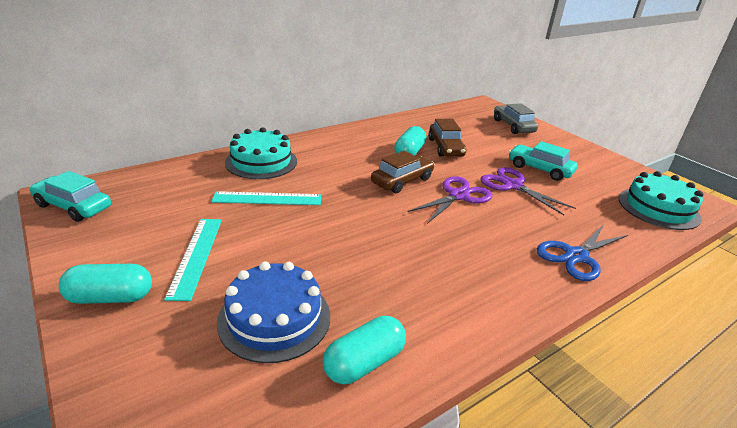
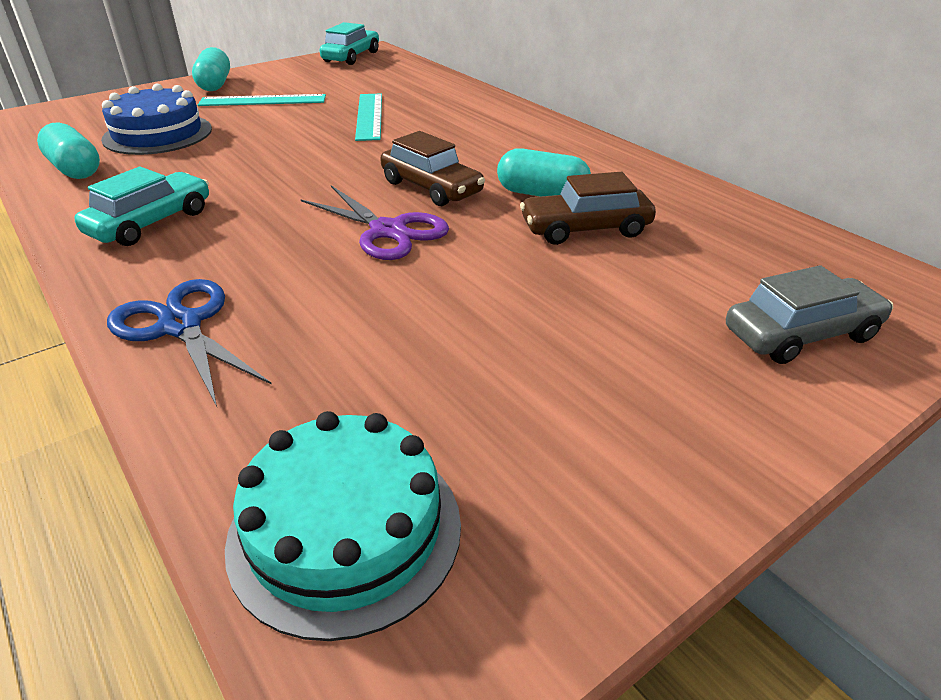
camera: 90 degrees right, 5 degrees up
(261, 162) = (463, 106): turquoise cake -> none
(513, 185) = (436, 291): purple scissors -> none
(539, 169) = (529, 339): turquoise car -> turquoise car (151, 223)

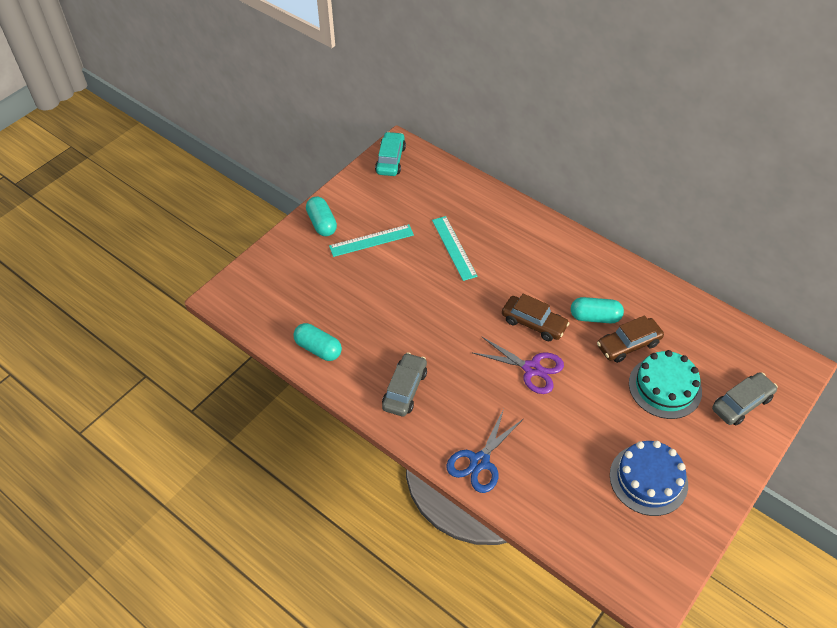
camera: 15 degrees left, 15 degrees up
(151, 223) = (405, 389): turquoise car -> grey car
(158, 134) = (335, 298): blue cake -> blue cake (648, 479)
(181, 326) = (479, 461): blue scissors -> blue scissors turned 90 degrees counterclockwise
(345, 530) = (610, 544): turquoise cake -> turquoise cake (665, 387)

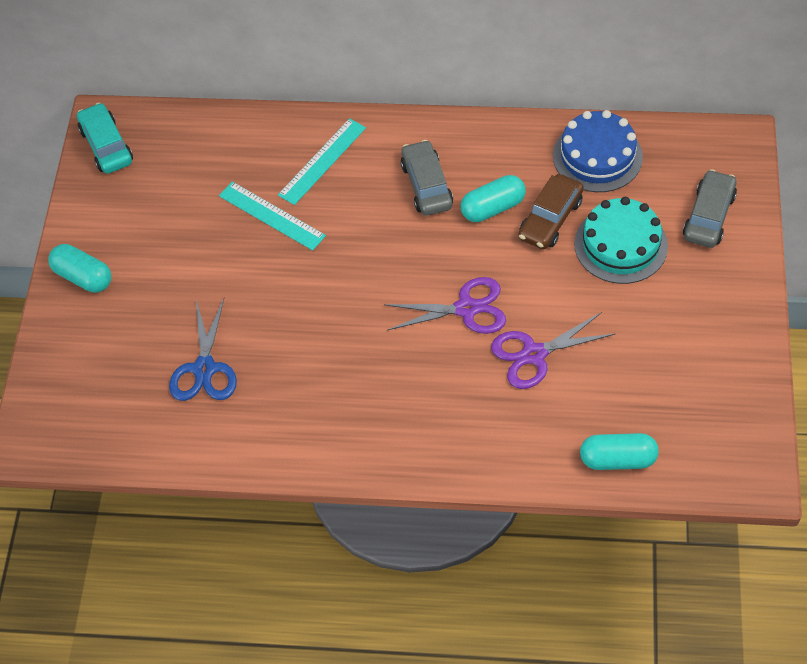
camera: 30 degrees left, 5 degrees up
(318, 348) = (203, 433): turquoise capsule -> turquoise capsule (617, 459)
(371, 240) = (164, 263): turquoise ruler -> turquoise ruler (322, 161)
(405, 389) = (342, 418): grey car -> grey car (426, 185)
(479, 461) = (485, 447): blue scissors -> blue scissors (204, 369)
(533, 323) = (431, 254): brown car -> none
(555, 422) = (534, 354): none -> purple scissors
(648, 479) = (671, 356): blue cake -> blue cake (597, 156)

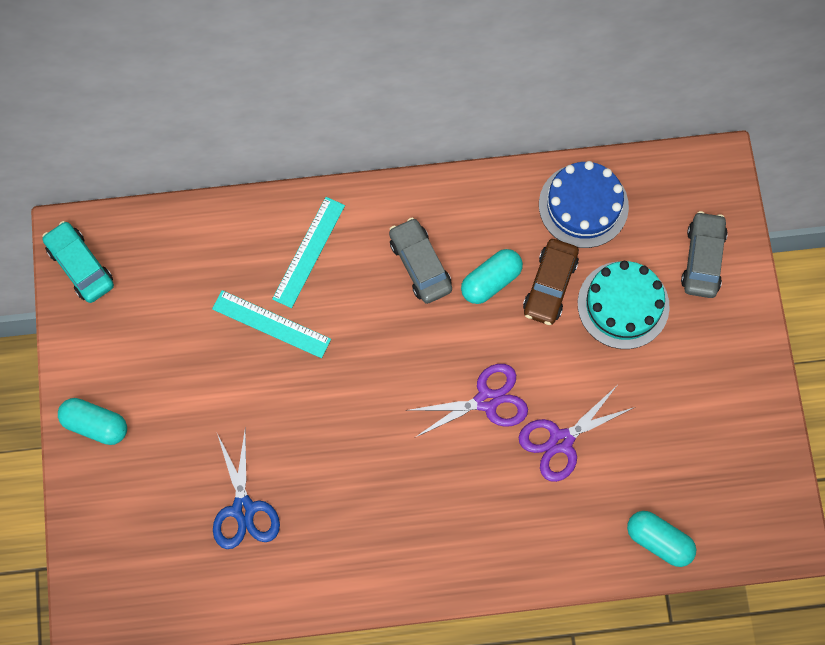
camera: 15 degrees left, 15 degrees up
(617, 459) = (659, 541): turquoise capsule -> turquoise capsule turned 45 degrees clockwise

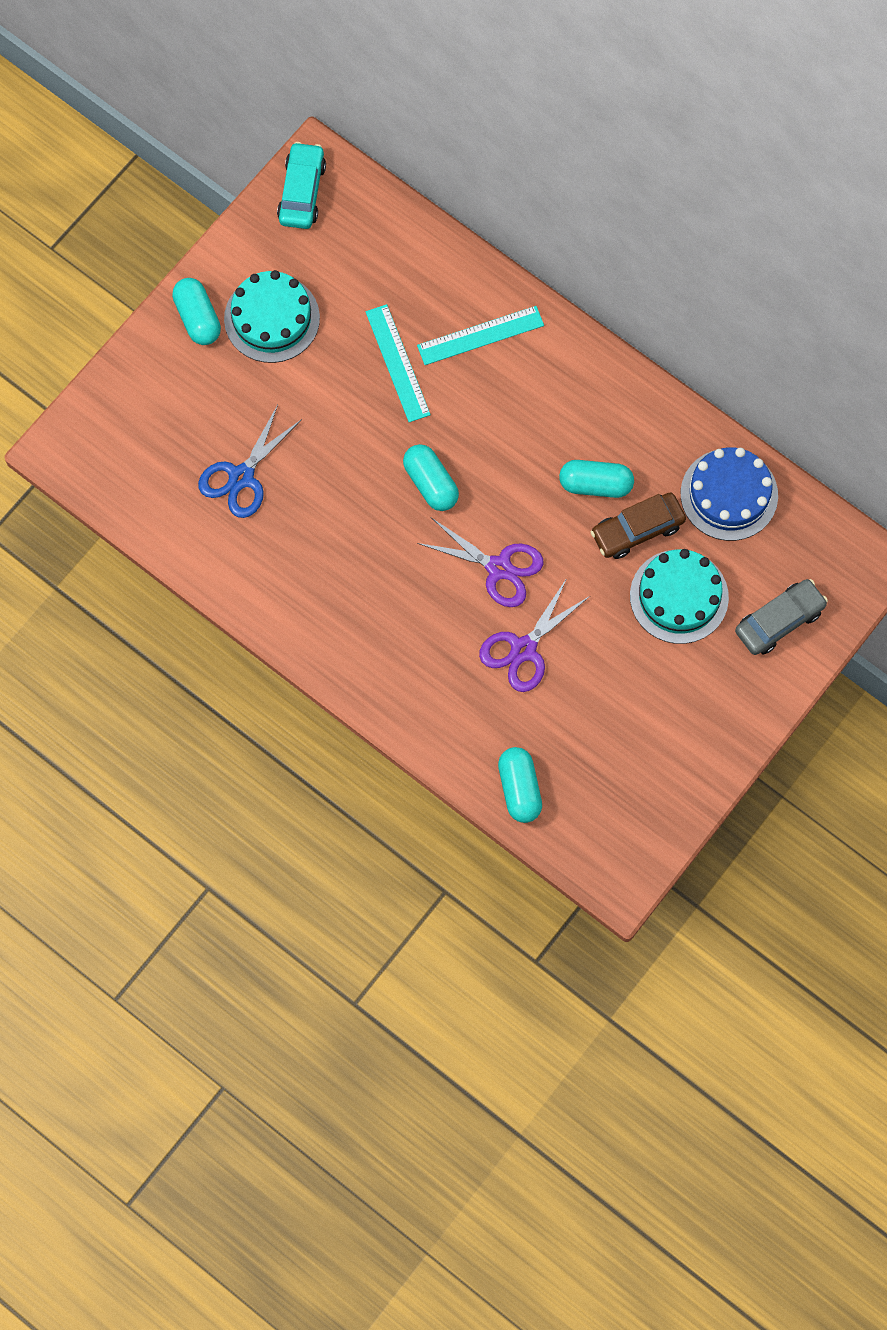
camera: 45 degrees right, 0 degrees up
(150, 375) = (272, 318): none -> turquoise cake
(380, 386) = (430, 483): none -> turquoise capsule
(420, 265) = (554, 422): grey car -> none
(561, 441) = (523, 649): purple scissors -> purple scissors turned 60 degrees counterclockwise

